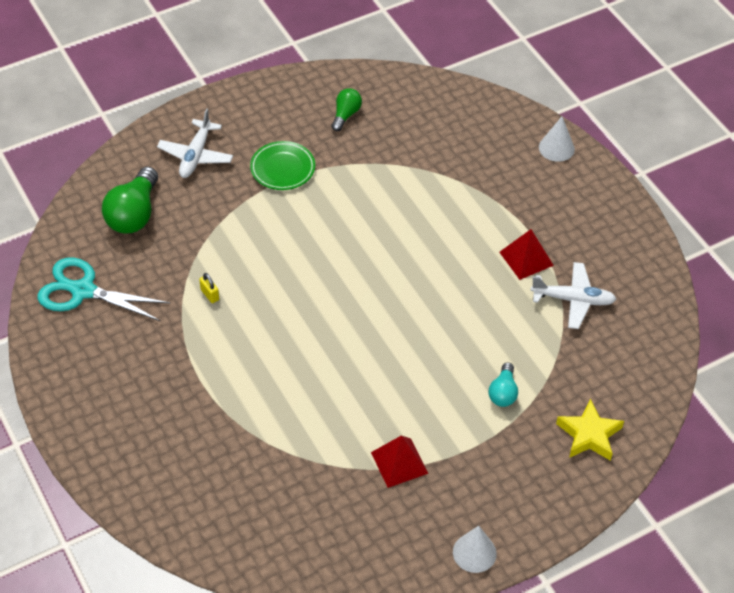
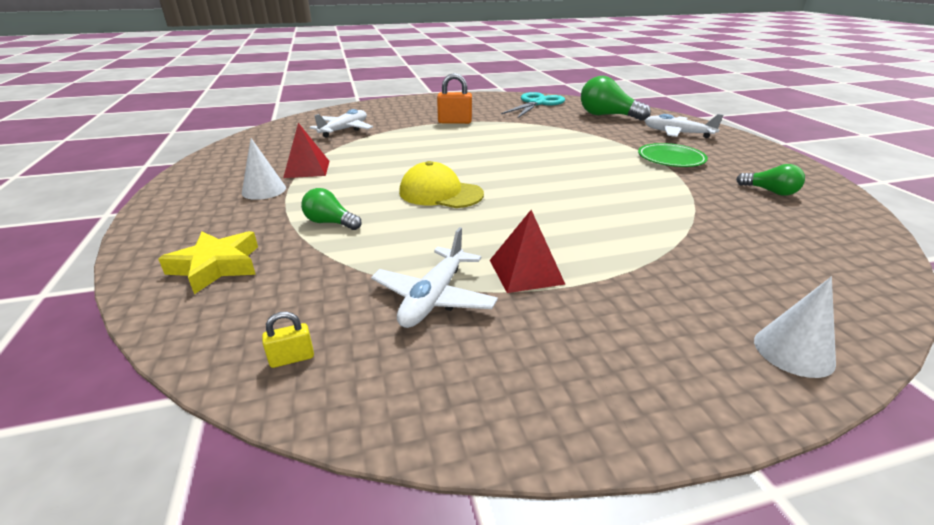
camera: 105 degrees right, 20 degrees down
(196, 368) = (455, 122): none -> orange padlock
(210, 295) = (522, 128): yellow padlock -> yellow padlock (292, 358)
(259, 482) = (344, 130): none -> white plane
(421, 332) = (440, 193): none -> yellow cap
(474, 552) = (184, 185): white cone -> white cone (264, 190)
(503, 393) = (330, 223): turquoise light bulb -> green light bulb

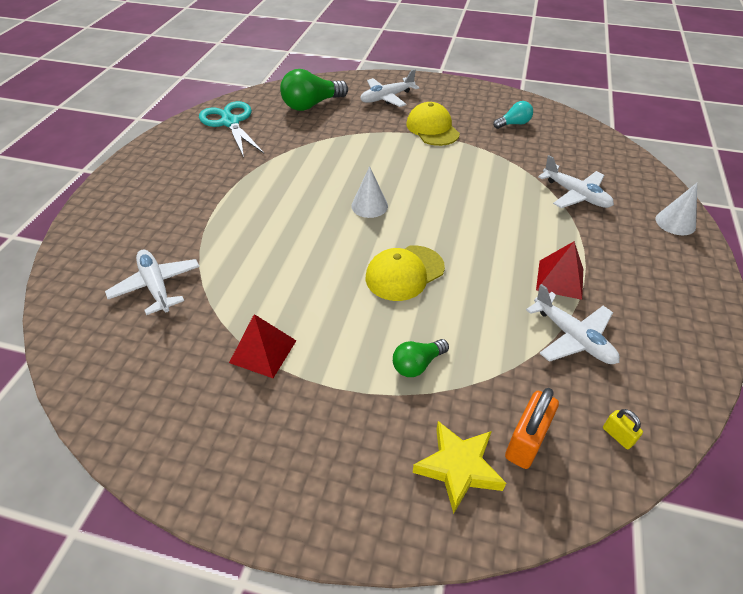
camera: 60 degrees left, 15 degrees up
(264, 190) = (297, 402): white cone -> white cone (369, 206)
(292, 358) = (617, 436): yellow padlock -> yellow padlock turned 45 degrees counterclockwise
(455, 122) = (226, 195): orange padlock -> orange padlock (526, 441)
(671, 159) = (432, 128): green plate -> yellow cap
(706, 254) = (575, 195): none -> white plane
(770, 191) = (513, 124): green light bulb -> turquoise light bulb

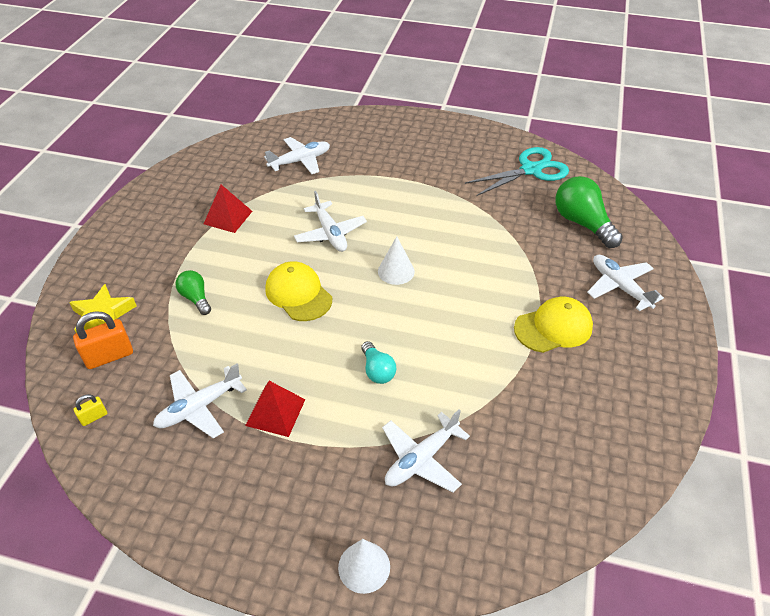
camera: 90 degrees right, 0 degrees up
(308, 252) = (330, 233): none -> white plane
(513, 124) = (585, 417): turquoise light bulb -> turquoise light bulb (377, 370)
(526, 441) = (109, 356): orange padlock -> orange padlock turned 60 degrees counterclockwise

